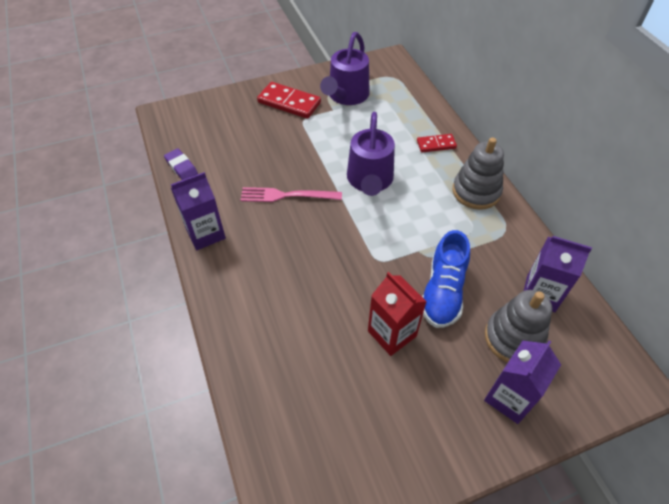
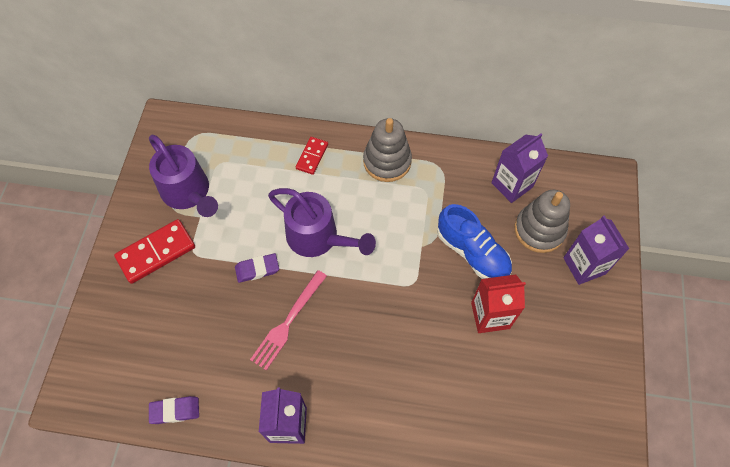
camera: 60 degrees left, 10 degrees up
(316, 158) = (257, 269): none -> purple eraser

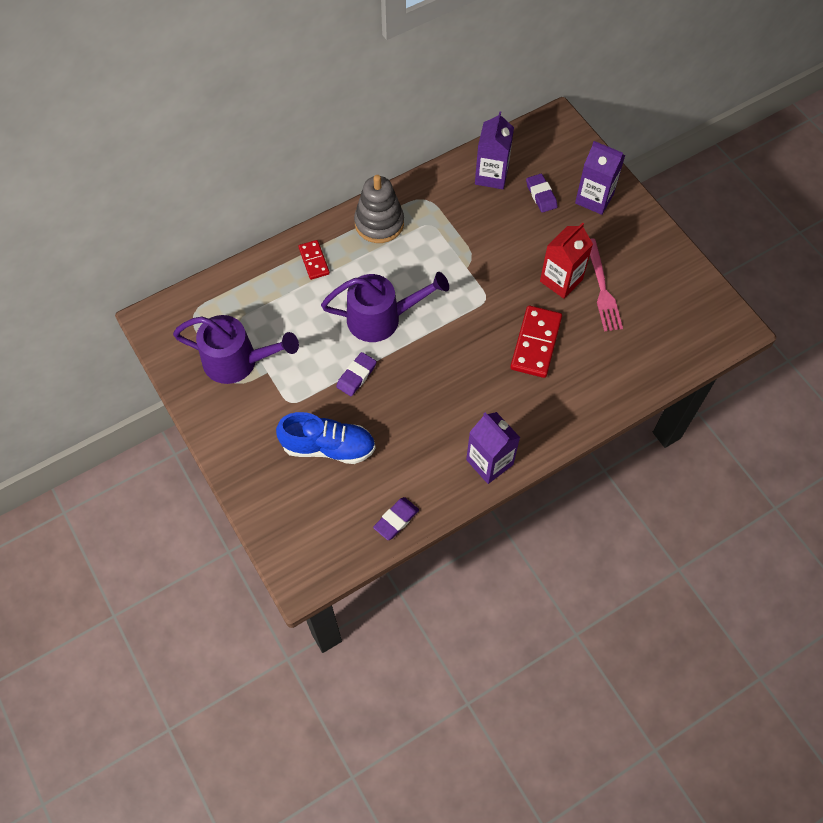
camera: 40 degrees left, 0 degrees up
(156, 252) = (259, 425): red domino -> red domino (535, 343)
(288, 322) = (419, 395): pink fork -> pink fork (602, 288)
(472, 253) = (508, 245): blue shoe -> blue shoe (328, 447)
(539, 230) = (541, 195): grey stacking toy -> purple eraser

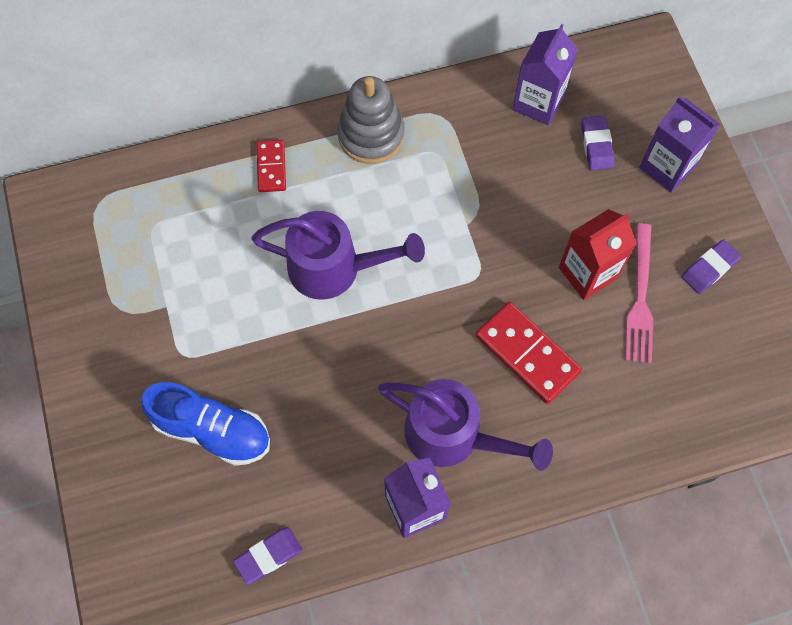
camera: 15 degrees right, 5 degrees up
(238, 361) = (134, 282): purple watering can -> purple watering can (454, 436)
(356, 376) = (278, 340): purple eraser -> purple eraser (709, 268)
(535, 343) = (527, 354): red domino -> red domino turned 75 degrees counterclockwise

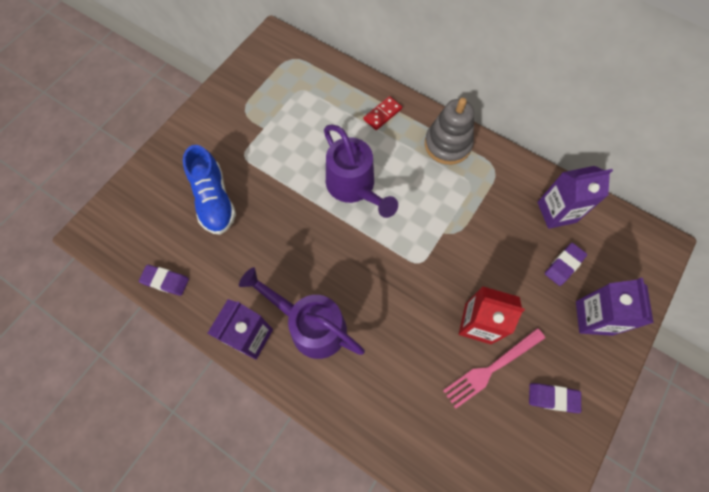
camera: 50 degrees right, 0 degrees up
(454, 436) = (310, 325): purple watering can -> purple watering can turned 135 degrees clockwise
(527, 354) = (394, 328): red domino -> none

